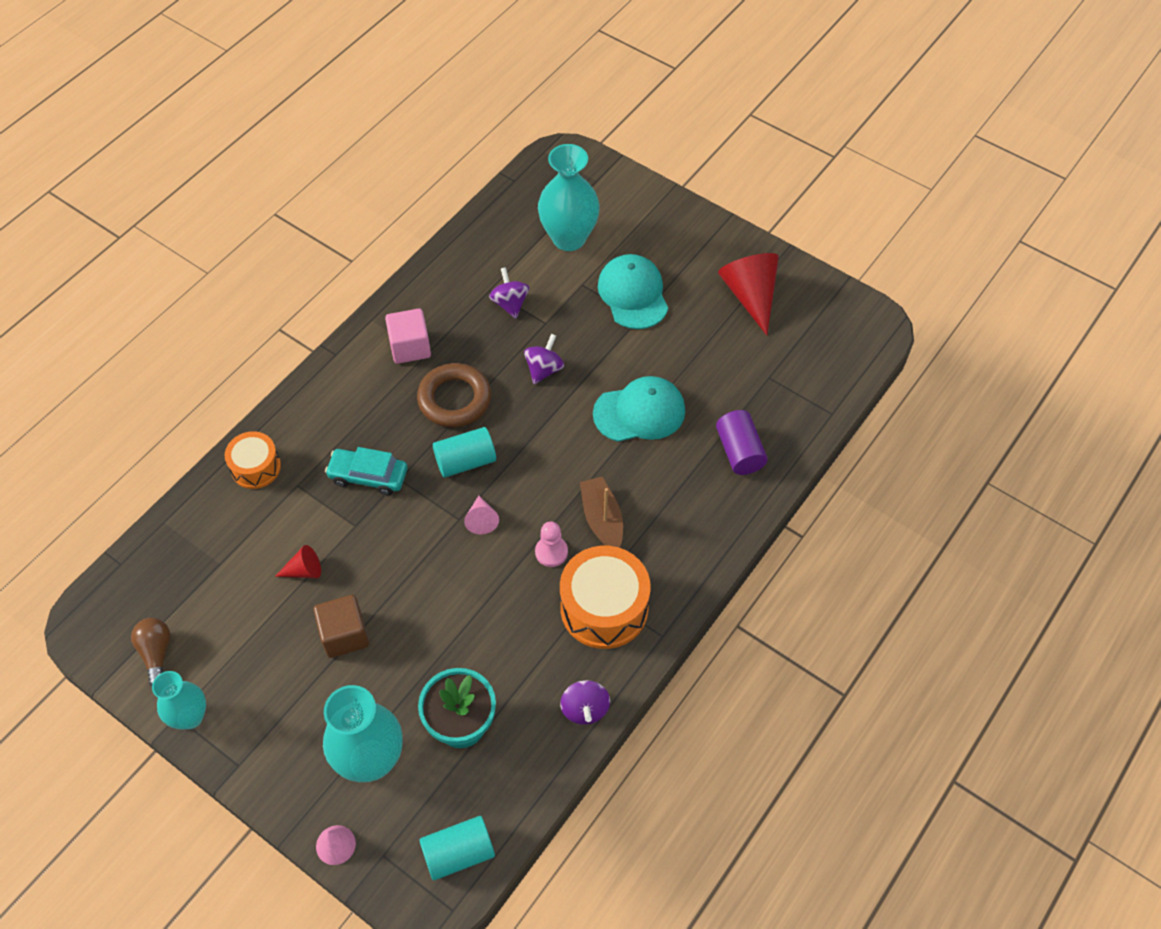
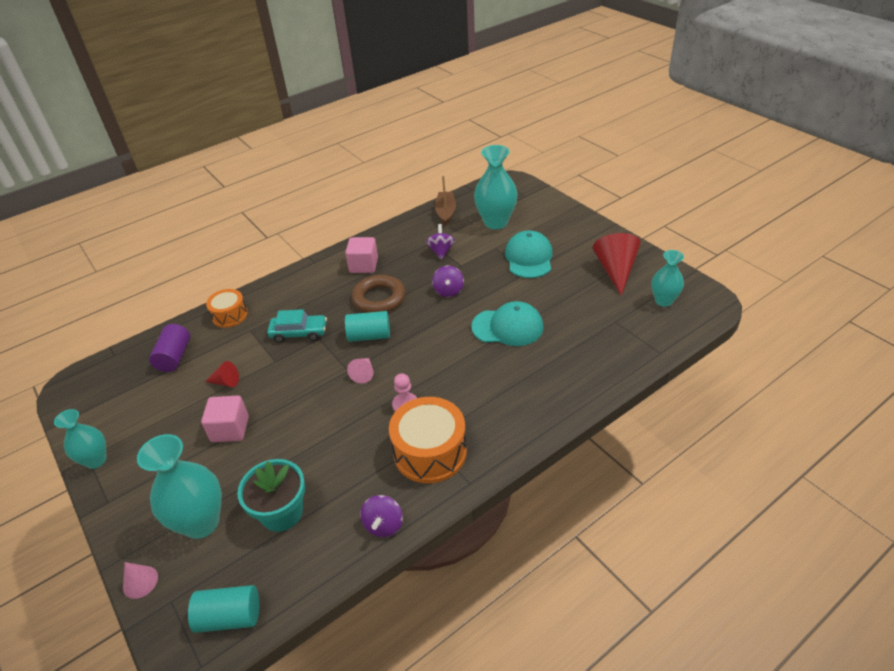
camera: 20 degrees right, 15 degrees down
(156, 653) = (101, 413): brown light bulb -> none
(344, 635) = (230, 429): brown cube -> pink cube
(368, 476) = (299, 333): turquoise car -> turquoise car turned 150 degrees clockwise
(544, 369) = (448, 291): purple spinning top -> purple spinning top turned 135 degrees clockwise
(602, 519) = (453, 390): brown boat -> brown boat (446, 212)
(739, 451) = (577, 365): purple cylinder -> purple cylinder (174, 357)
(820, 334) = (663, 301): none -> turquoise vase

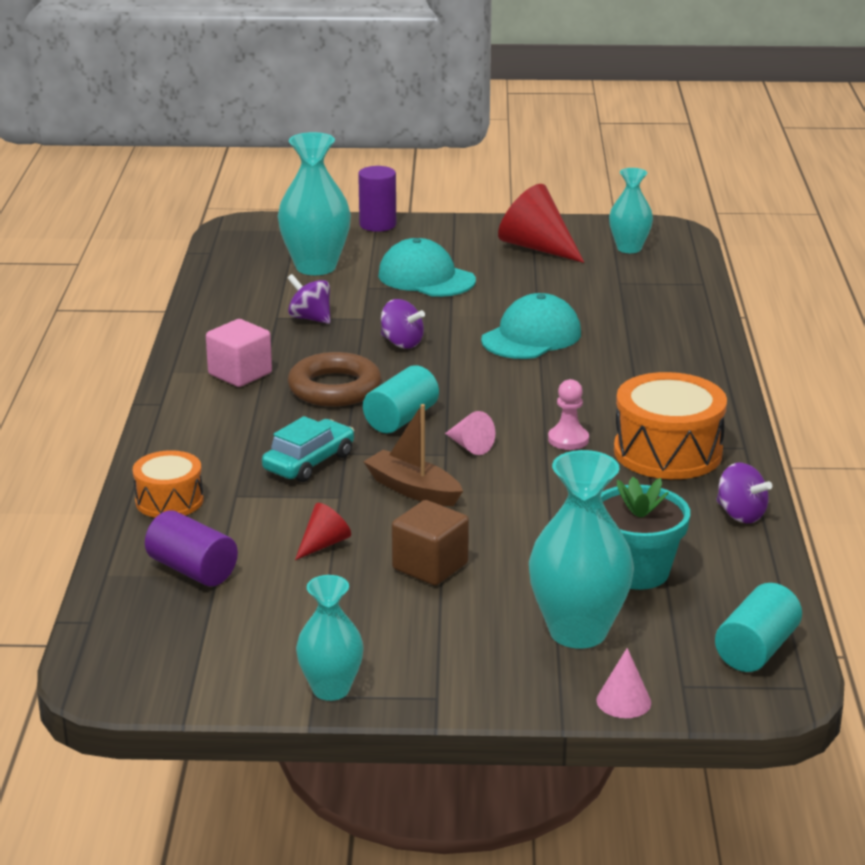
camera: 55 degrees left, 15 degrees down
(230, 429) = (430, 566): pink cube -> brown cube
(446, 212) = (229, 285): brown boat -> brown boat (413, 489)
(566, 212) = (377, 225): none -> purple cylinder

